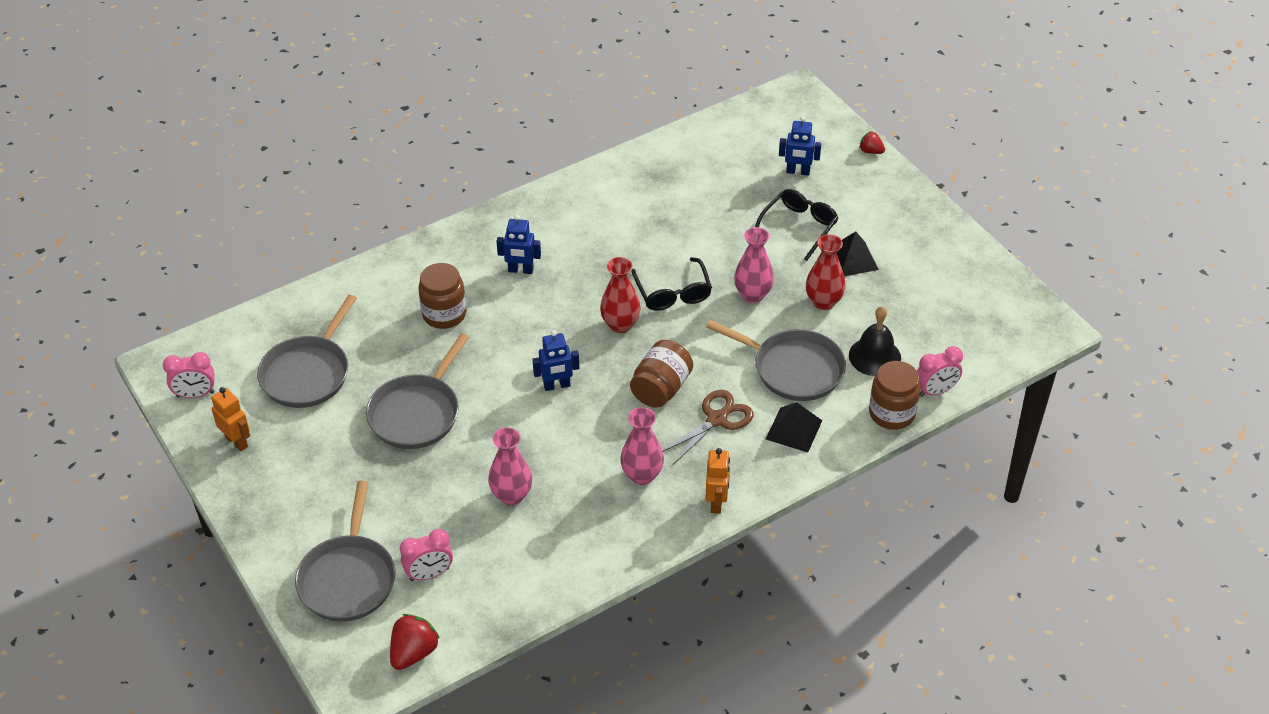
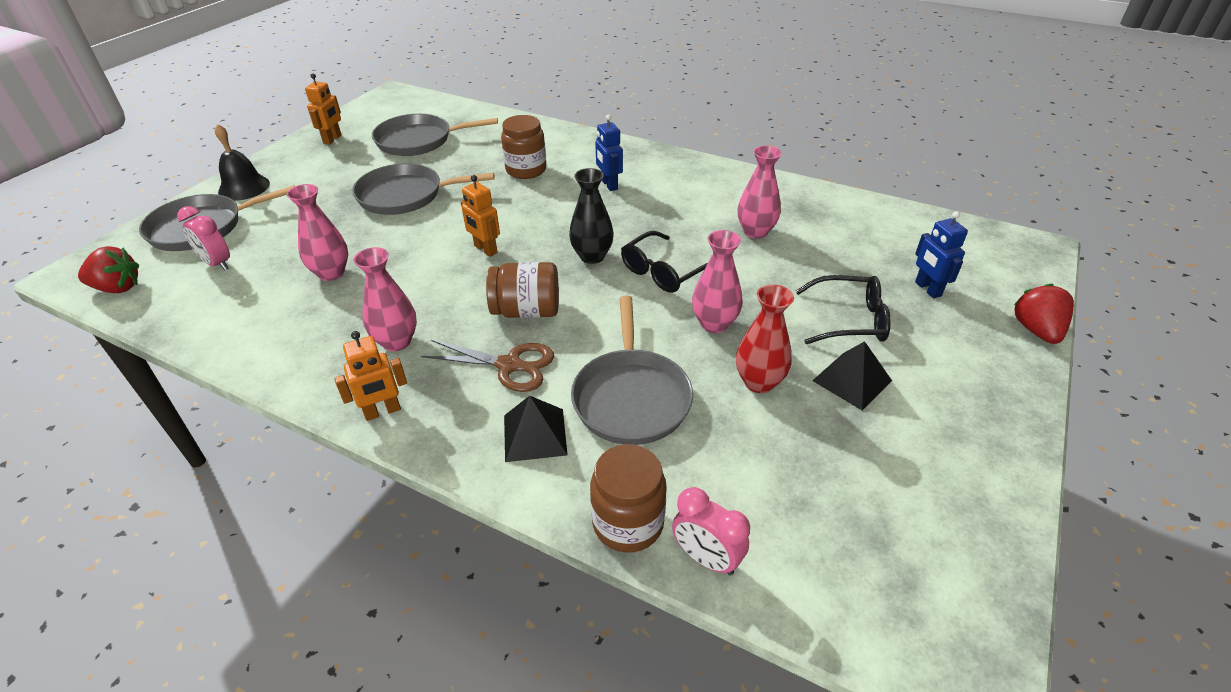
camera: 60 degrees right, 5 degrees down
(195, 394) = (370, 112): pink clock -> none
(557, 386) = (485, 249): blue robot -> orange robot
(620, 325) = (592, 256): red vase -> black vase
(664, 218) = (755, 232): none -> pink vase
(871, 151) = (1036, 330): red strawberry -> red strawberry, size x1.68
(874, 356) = (714, 464): black bell -> black bell (244, 187)

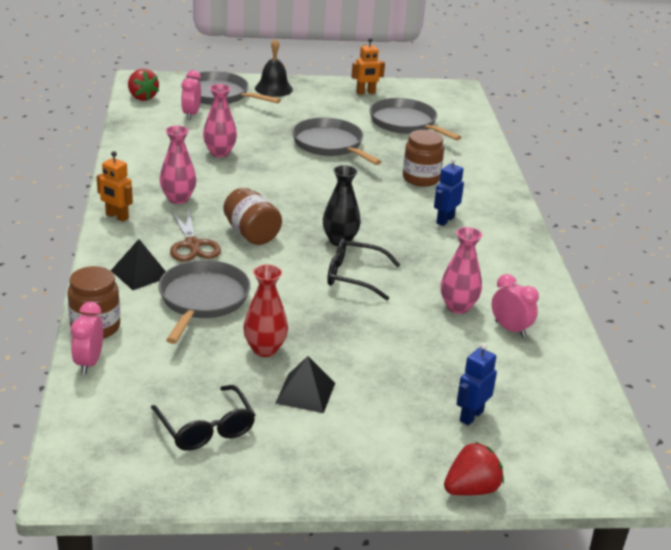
camera: 55 degrees right, 10 degrees down
(485, 249) = (301, 196): orange robot -> none
(631, 398) = (202, 299): grey pan -> grey pan turned 135 degrees clockwise
(714, 324) = (312, 315): pink vase -> none
(805, 218) = (510, 329): none -> pink clock
(851, 320) = (382, 380): black glasses -> black glasses (206, 429)

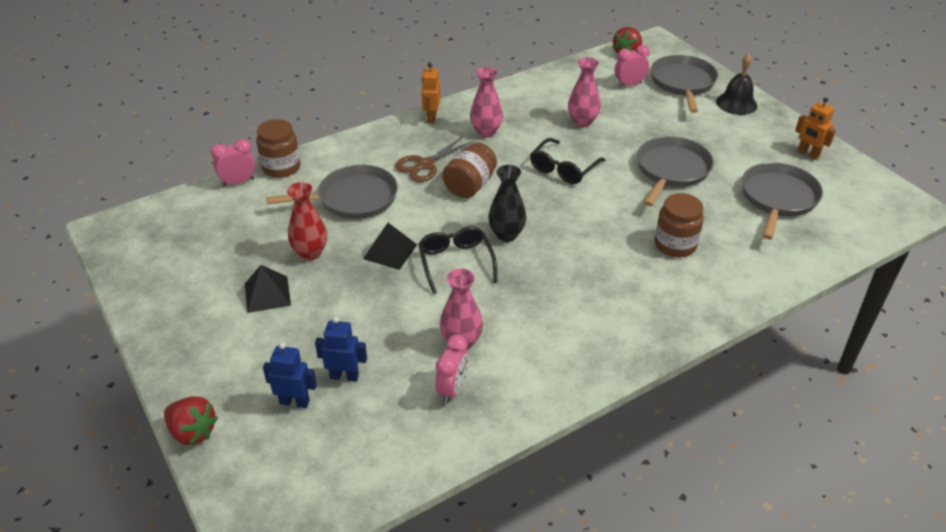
camera: 65 degrees right, 10 degrees up
(140, 273) = (364, 158): black pyramid -> black pyramid (390, 251)
(206, 429) = (194, 262): black glasses -> black glasses (563, 169)
(445, 220) = (611, 285): blue robot -> blue robot (344, 376)

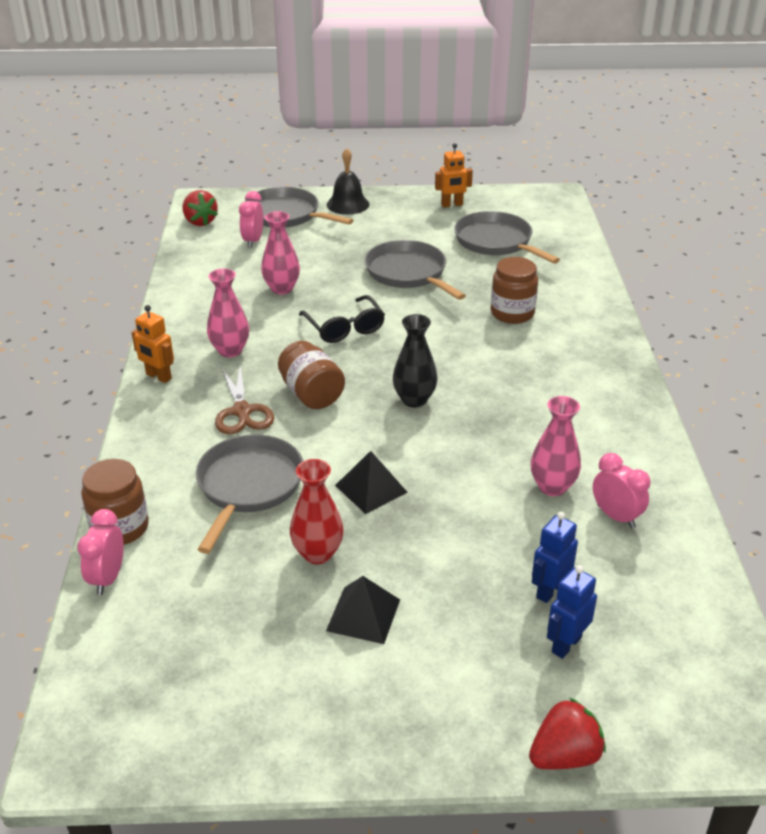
camera: 60 degrees left, 5 degrees down
(455, 262) = (428, 448): black glasses -> none

